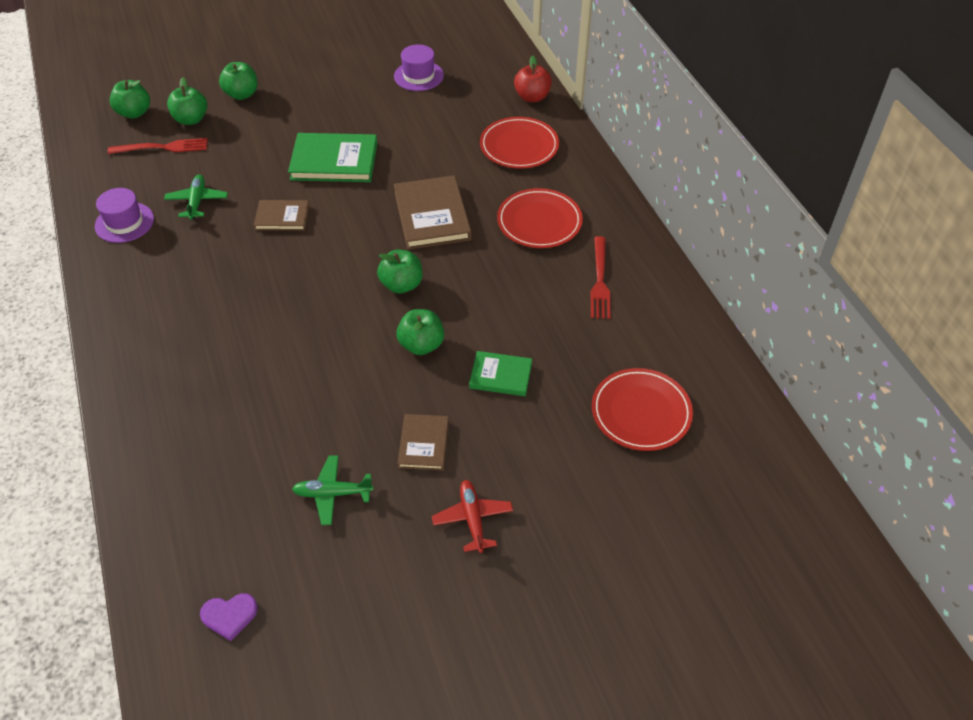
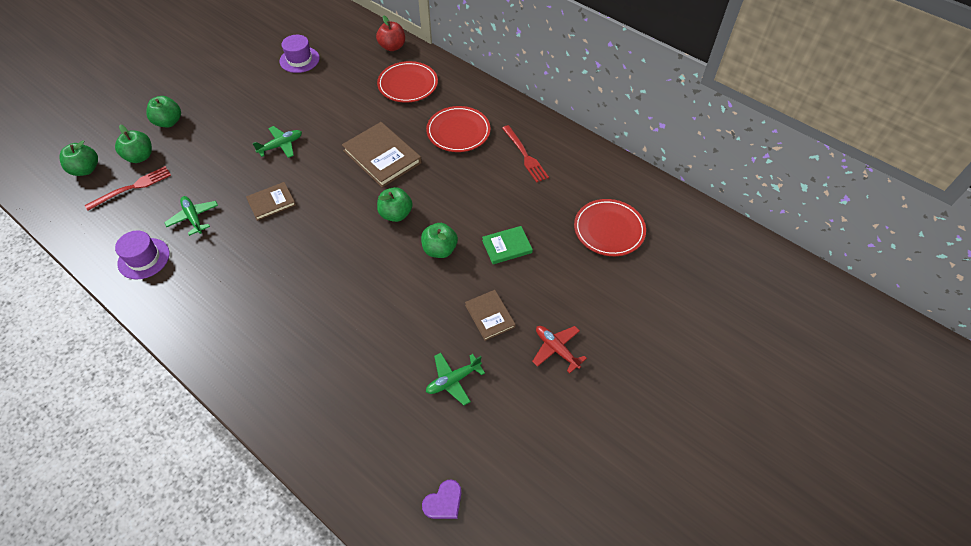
camera: 30 degrees left, 5 degrees up
(334, 161) = (281, 145): green book -> green plane

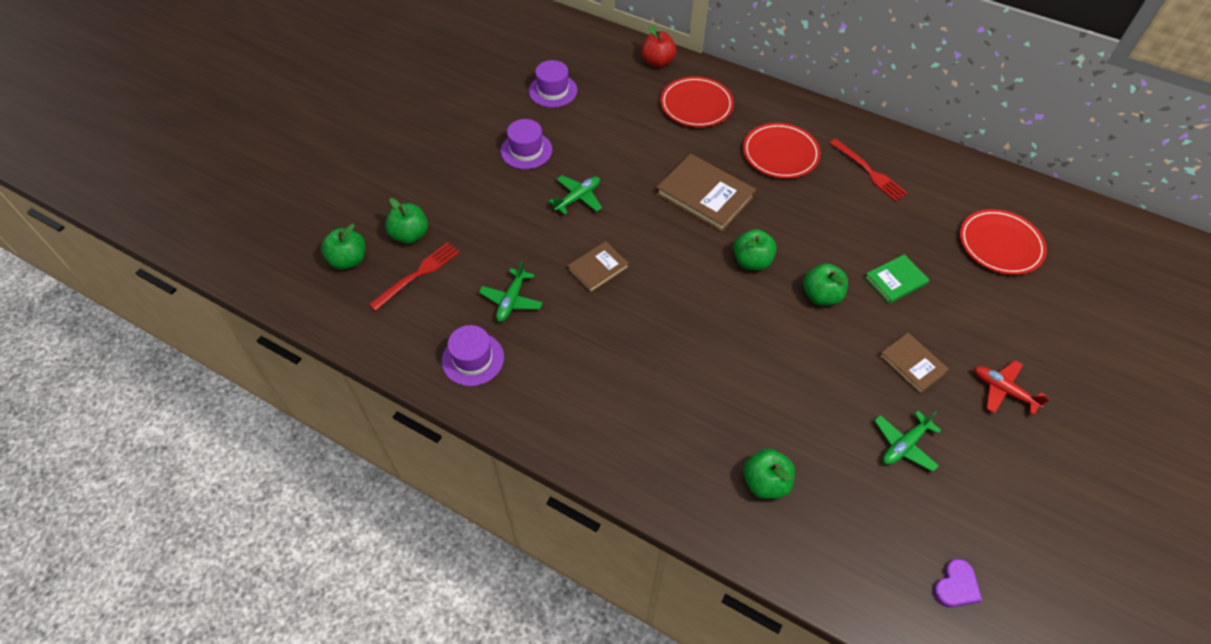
camera: 10 degrees left, 0 degrees up
(169, 122) = (426, 187): green apple -> green apple (765, 482)
(193, 218) = (511, 300): green plane -> green plane turned 120 degrees counterclockwise
(258, 103) = (526, 150): none -> purple hat

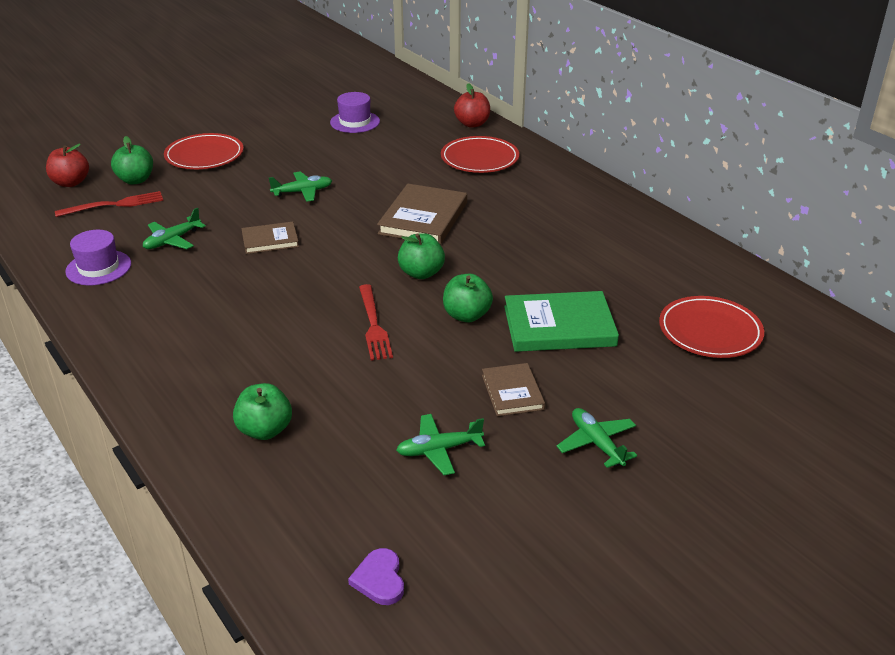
camera: 25 degrees right, 20 degrees down
(348, 260) = (71, 183): green apple -> red apple
(526, 150) = (290, 153): purple hat -> none
(705, 195) = (423, 218): brown book -> brown book turned 45 degrees clockwise
(780, 154) = (530, 208): red plate -> red plate (204, 155)
(870, 172) = (613, 242): red fork -> red fork (374, 325)
(895, 280) = (559, 326): green book -> green book, size x1.72
(956, 586) = (379, 579): purple heart -> purple heart turned 105 degrees clockwise
(1003, 390) = (596, 443): red plane -> green plane

